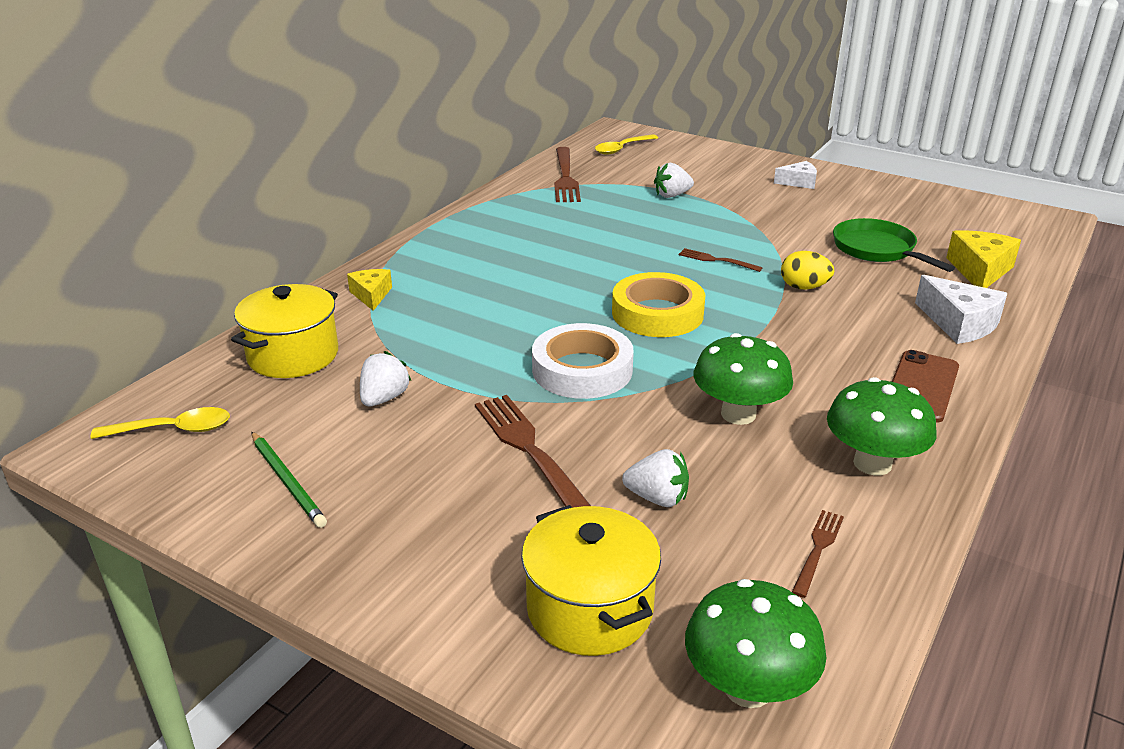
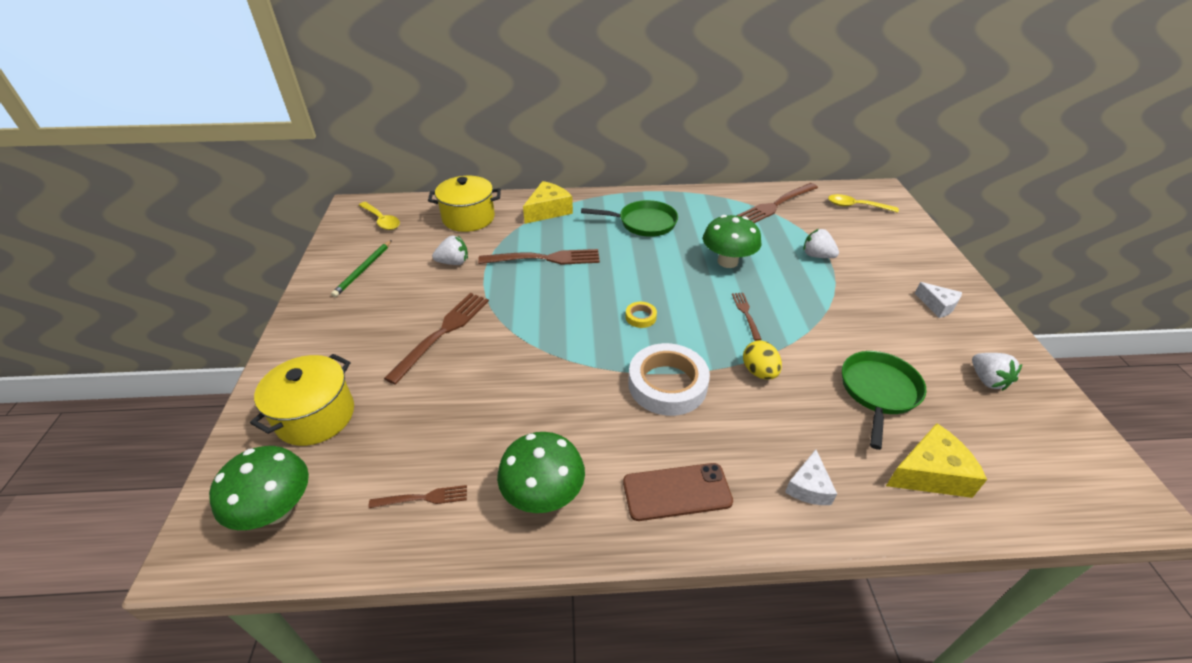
camera: 55 degrees right, 10 degrees up
(371, 295) = (548, 210): yellow cheese -> yellow cheese, size x1.58
(473, 331) = (545, 258): none -> brown fork
(492, 250) = (643, 223): none -> green pan
(582, 370) = (542, 315): white tape -> white tape (667, 384)
(657, 313) = (640, 317): yellow tape -> yellow tape, size x0.44
(657, 498) = (431, 402): white strawberry -> white strawberry (987, 380)
(738, 414) = (550, 402): green mushroom -> green mushroom (727, 262)
(959, 323) = (809, 487): white cheese -> white cheese, size x0.63

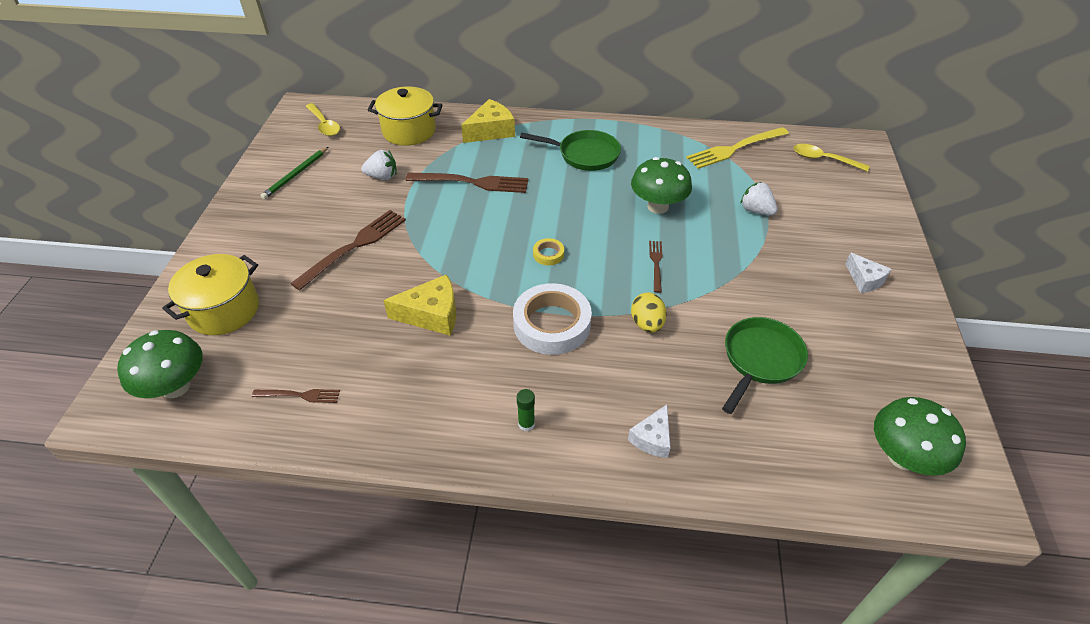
camera: 10 degrees right, 5 degrees up
(543, 495) = (405, 408): green mushroom -> green mushroom (902, 457)
(677, 492) = (526, 424): brown phone -> green glue stick
(776, 205) = (734, 149): brown fork -> yellow fork
(929, 473) = (777, 444): yellow cheese -> yellow cheese (432, 314)
(987, 380) = (881, 363): white strawberry -> none

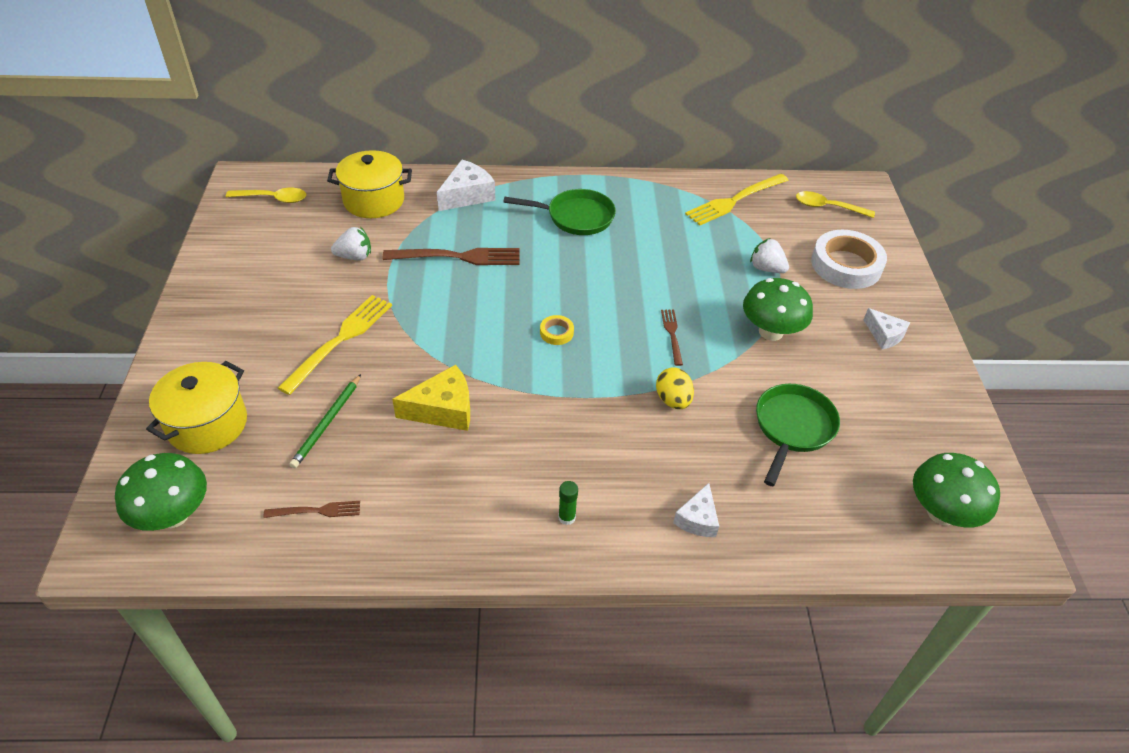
camera: 10 degrees left, 0 degrees up
(295, 175) = (253, 261): green pencil -> green pencil (327, 423)
(324, 125) = (273, 198): yellow spoon -> yellow spoon turned 45 degrees counterclockwise
(354, 246) = (340, 339): brown fork -> yellow fork
(491, 131) = (467, 195): yellow cheese -> white cheese
(552, 324) = (574, 409): white tape -> white tape (846, 265)
(658, 206) = (664, 271): green mushroom -> green mushroom (771, 332)

